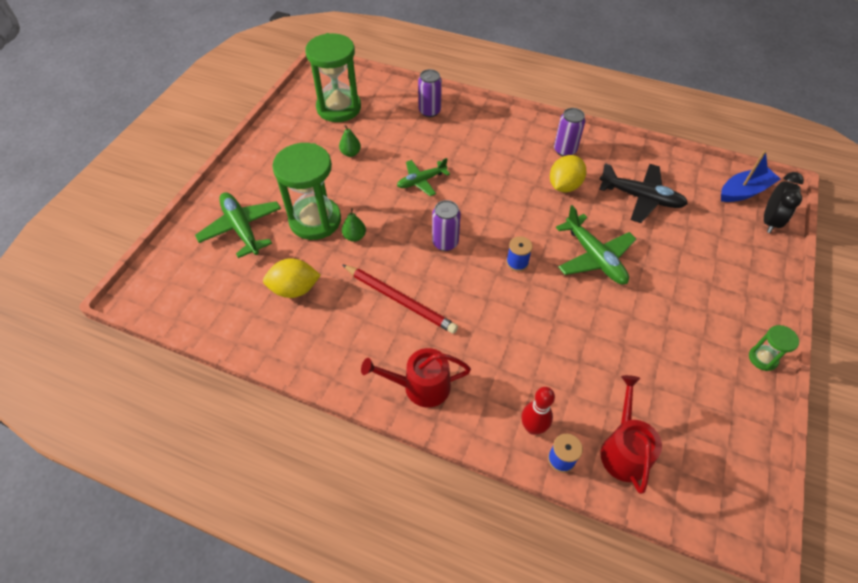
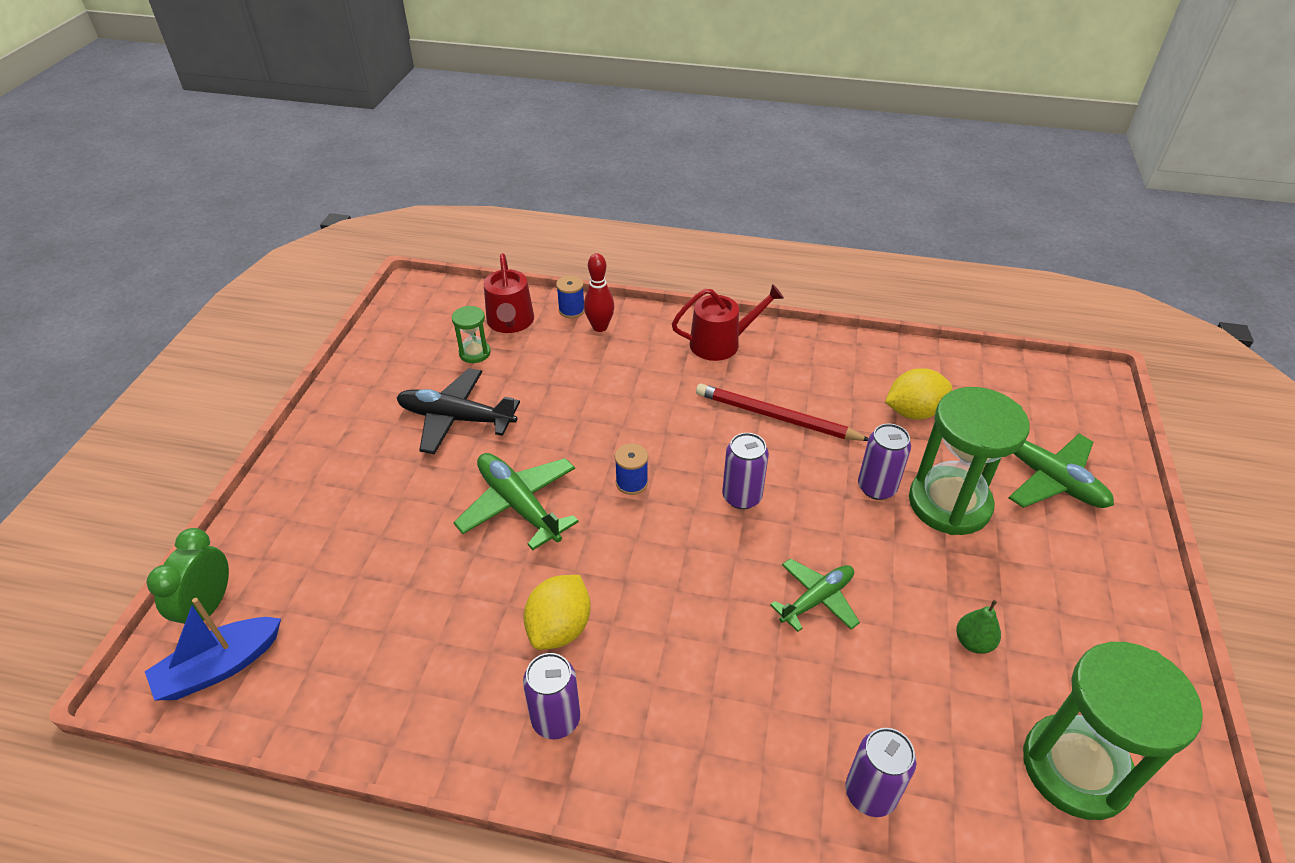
camera: 170 degrees right, 10 degrees down
(354, 236) = (876, 487): green pear -> purple can
(641, 198) = (422, 623): black plane -> black plane (456, 418)
(762, 358) = (329, 412): green hourglass -> green hourglass (474, 353)
(769, 221) = (208, 607): black clock -> green clock

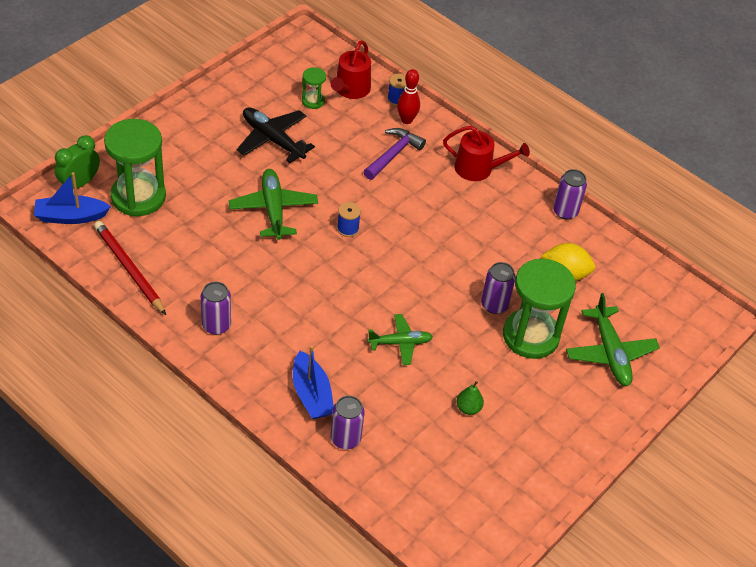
camera: 25 degrees right, 5 degrees up
(559, 628) = (249, 285): yellow lemon -> none
(615, 370) = (393, 154): none -> purple hammer
(742, 497) = (406, 269): purple can -> purple can (565, 211)
(769, 749) = (311, 394): none -> blue boat
(776, 417) = (471, 234): red pencil -> red pencil (129, 269)
(1075, 768) = (463, 487): green hourglass -> green hourglass (138, 196)

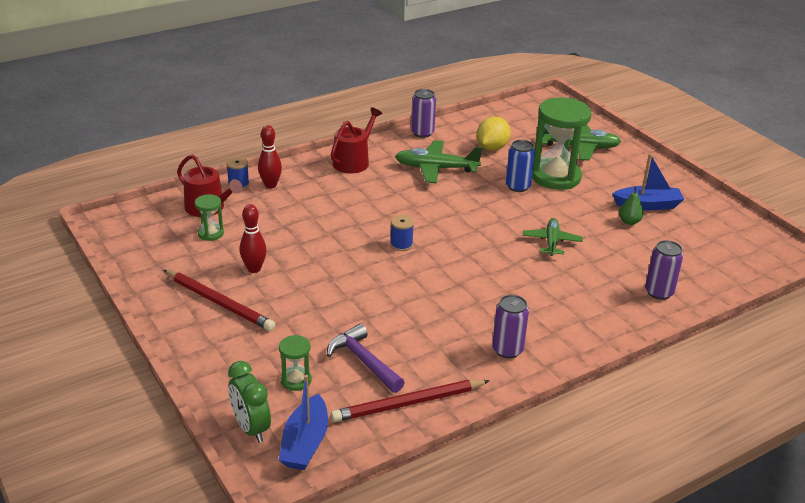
camera: 70 degrees left, 15 degrees down
(138, 196) = (296, 380): green hourglass -> green hourglass, size x0.46
(220, 130) = (219, 302): none -> red pencil
(272, 140) = (254, 269): black plane -> red bowling pin
(273, 209) = (356, 285): green plane -> green plane (436, 168)
(311, 394) = (605, 303): blue boat -> blue boat (647, 205)
(393, 154) = (313, 201): purple hammer -> purple hammer (363, 361)
(494, 305) = (518, 186): purple can -> blue can

